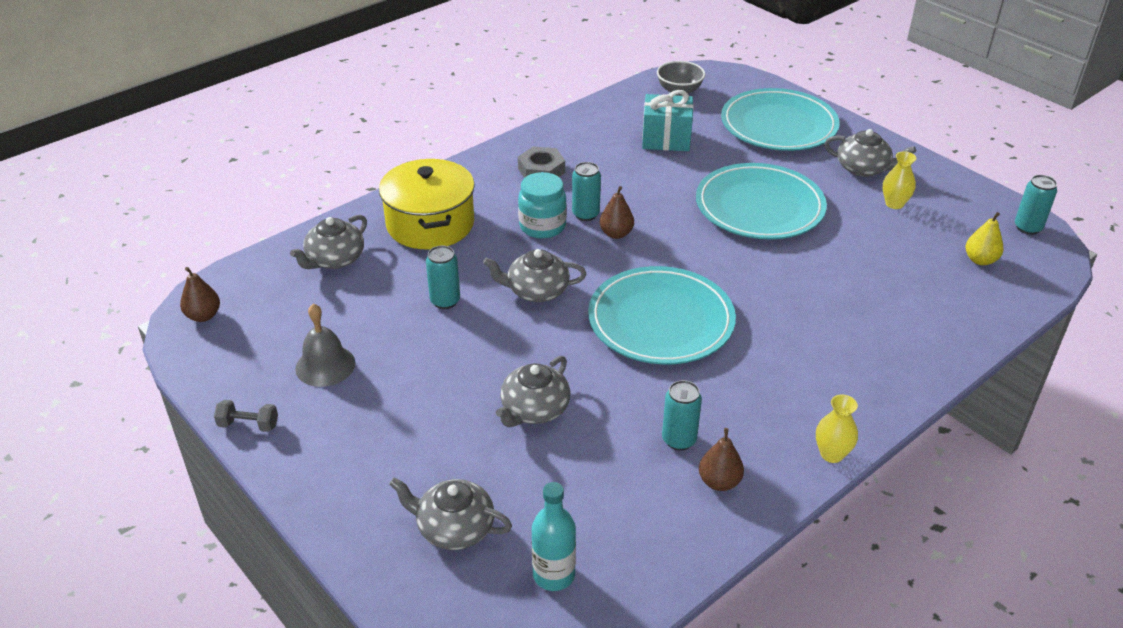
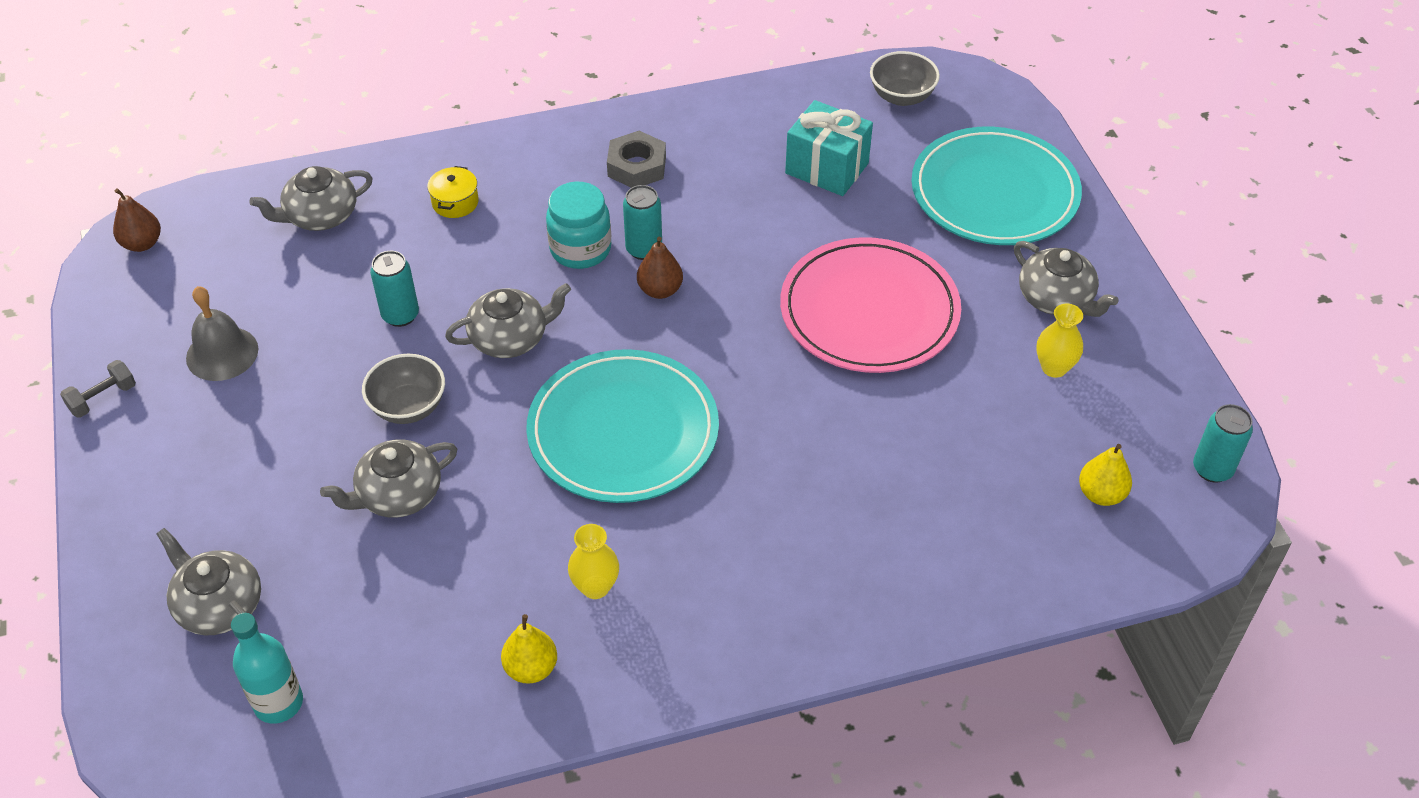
camera: 25 degrees right, 10 degrees up
(248, 425) = (103, 398): grey dumbbell -> grey dumbbell turned 75 degrees counterclockwise
(430, 224) = (455, 202): yellow pot -> yellow pot, size x0.41
(497, 354) = (408, 407): none -> grey bowl
(536, 291) = (510, 338): grey teapot -> grey teapot turned 135 degrees clockwise
(679, 440) = (526, 597): turquoise can -> none
(719, 482) = (531, 668): brown pear -> yellow pear
(759, 207) = (869, 311): turquoise plate -> pink plate
(831, 454) = (686, 687): yellow vase -> yellow vase (595, 587)

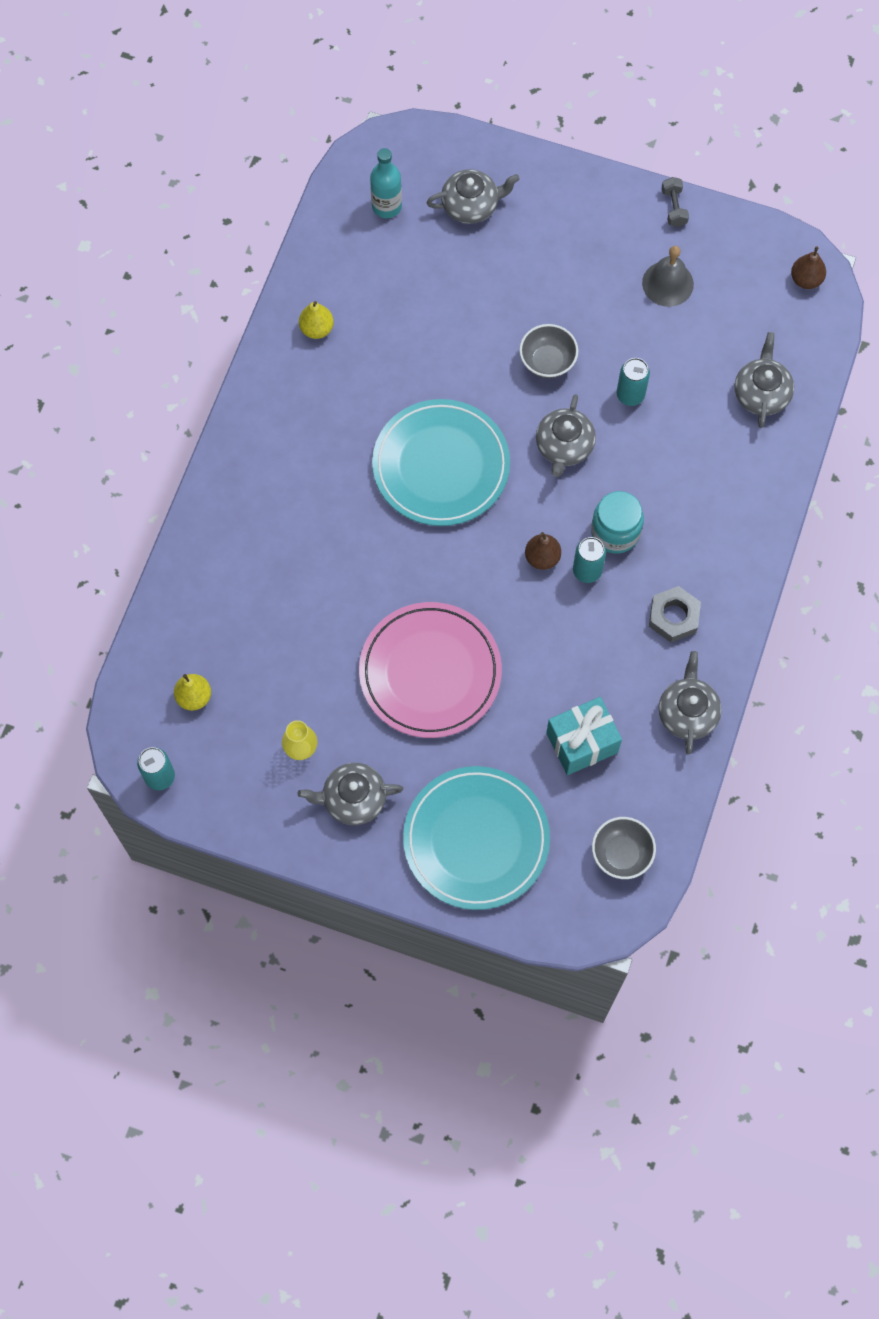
camera: 125 degrees right, 20 degrees up
(398, 494) = (483, 324): grey teapot -> grey teapot (687, 712)
(455, 202) = (717, 481): yellow pot -> none
(595, 587) = (343, 387): yellow vase -> none

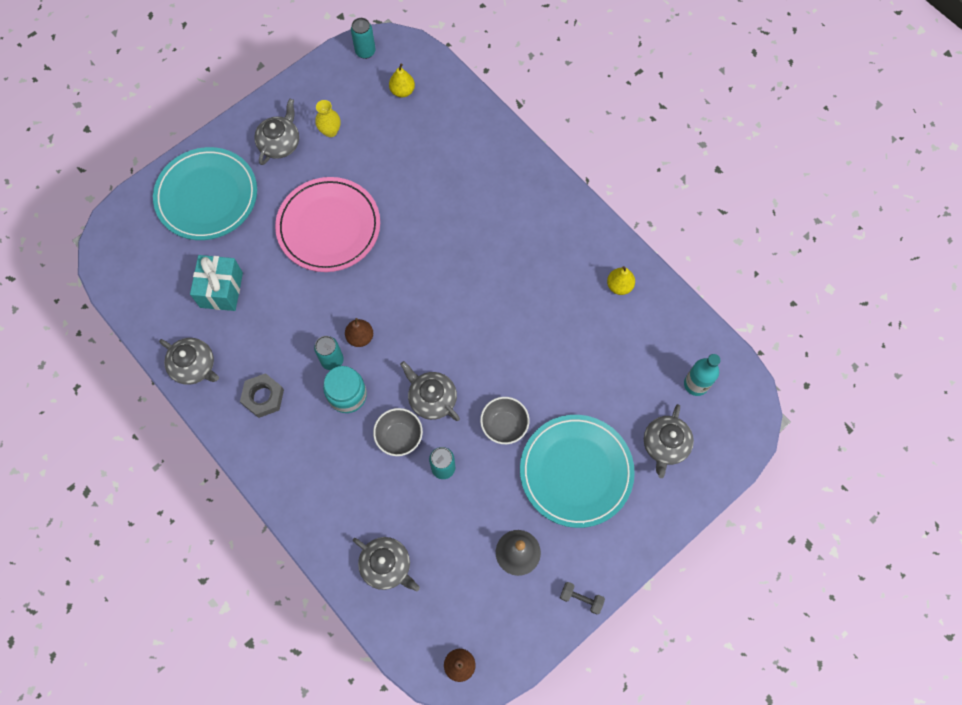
camera: 120 degrees right, 0 degrees up
(441, 466) = (467, 310): turquoise plate -> turquoise plate (576, 471)
(621, 854) = (137, 272): grey bowl -> grey bowl (399, 437)

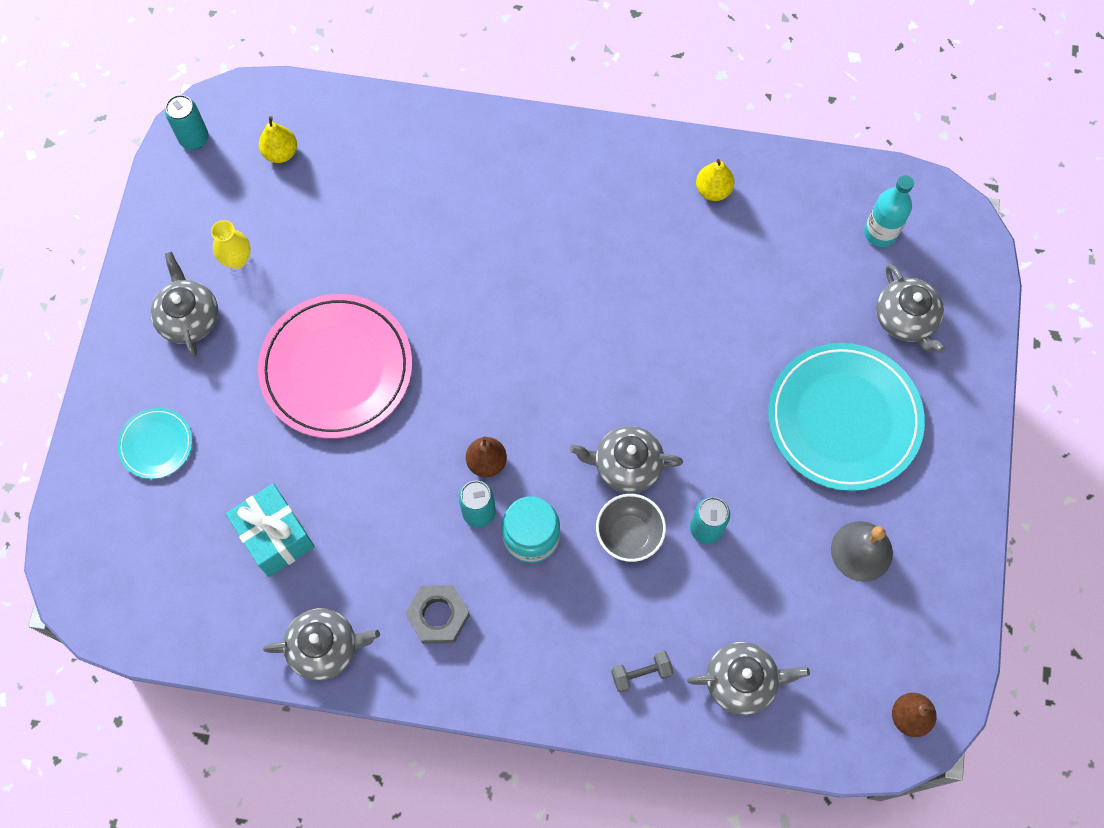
camera: 40 degrees left, 0 degrees up
(207, 196) = (156, 444): turquoise plate -> turquoise plate, size x0.48
(504, 425) = (728, 431): grey bowl -> none
(581, 599) = (965, 544): grey dumbbell -> grey dumbbell (641, 674)

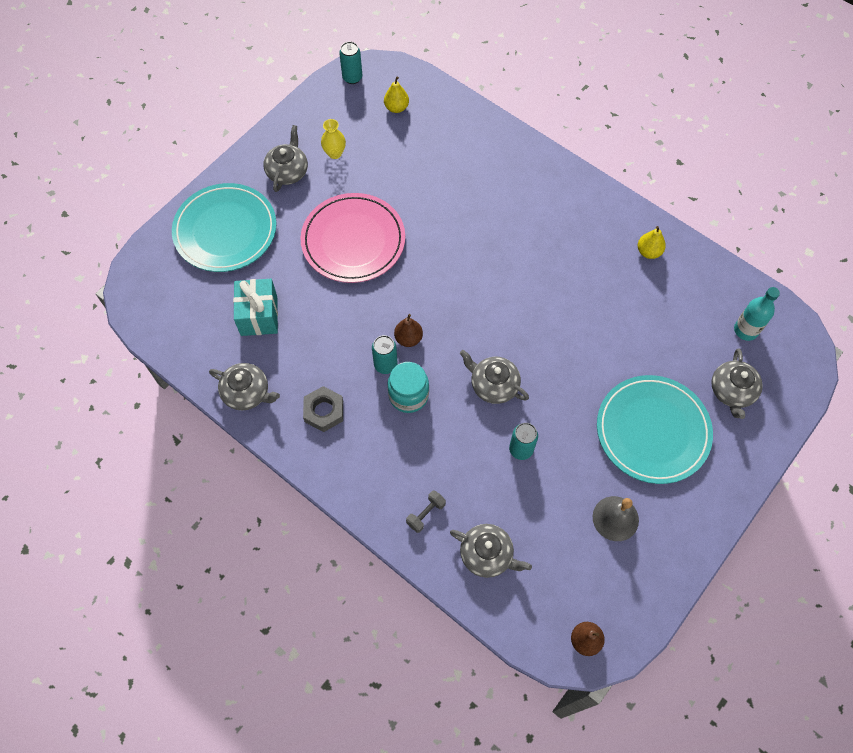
camera: 30 degrees right, 5 degrees down
(156, 444) = (225, 230): turquoise plate -> turquoise plate, size x2.10
(629, 534) = (470, 427): grey bowl -> none
(641, 674) = (426, 514): grey dumbbell -> grey dumbbell turned 60 degrees counterclockwise

